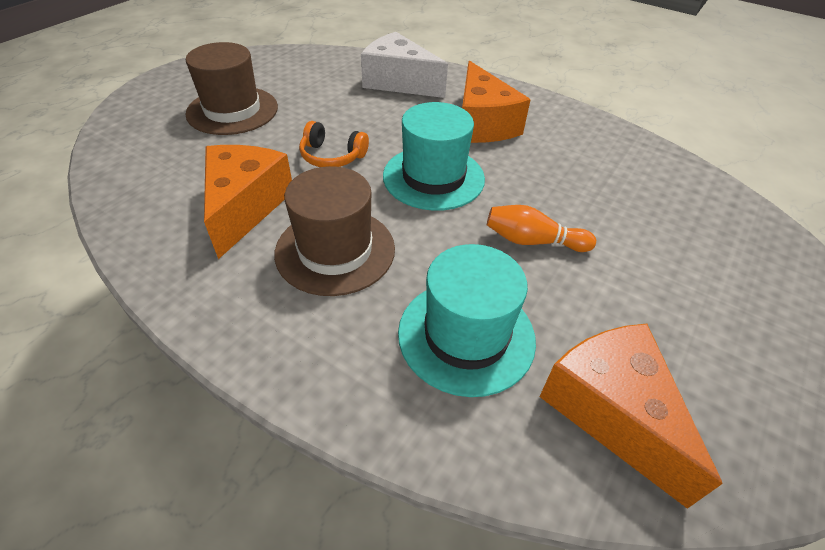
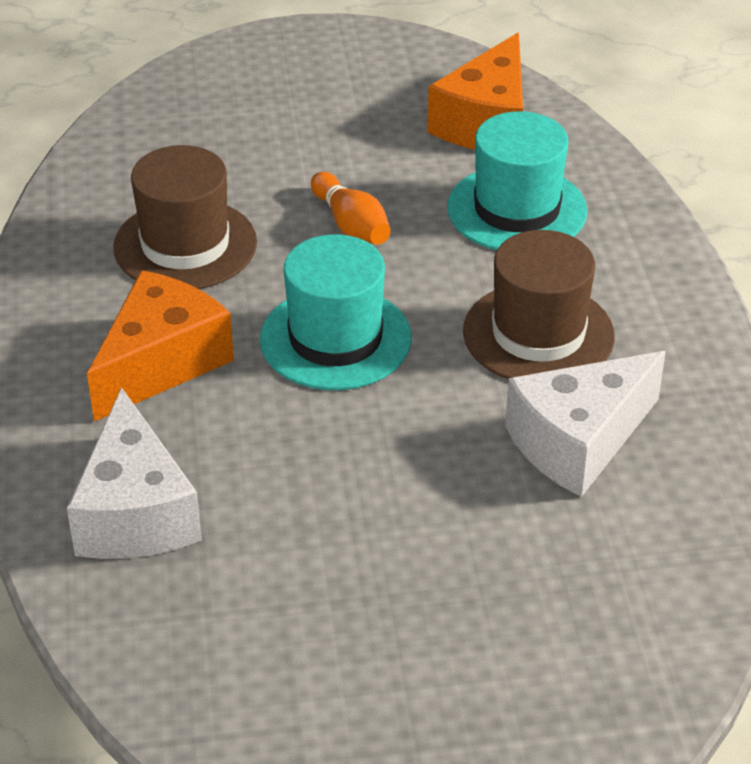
camera: 130 degrees left, 5 degrees down
(232, 110) = (442, 628): brown hat -> brown hat (185, 245)
(245, 207) = (578, 441): orange cheese -> white cheese
(332, 156) = (406, 444): orange headphones -> none

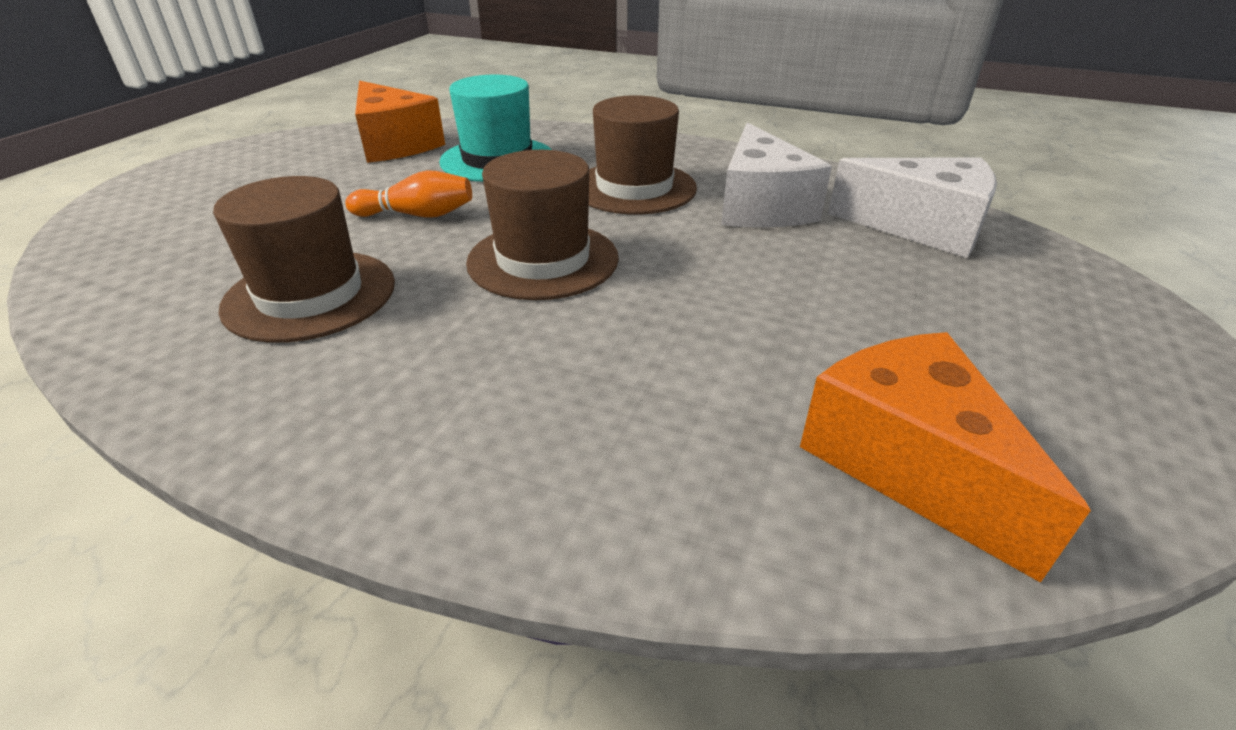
camera: 60 degrees left, 5 degrees down
(135, 512) = (676, 457): white cheese -> white cheese (921, 227)
(161, 363) = (456, 361): orange cheese -> orange cheese (907, 463)
(335, 339) = (543, 260): turquoise hat -> brown hat

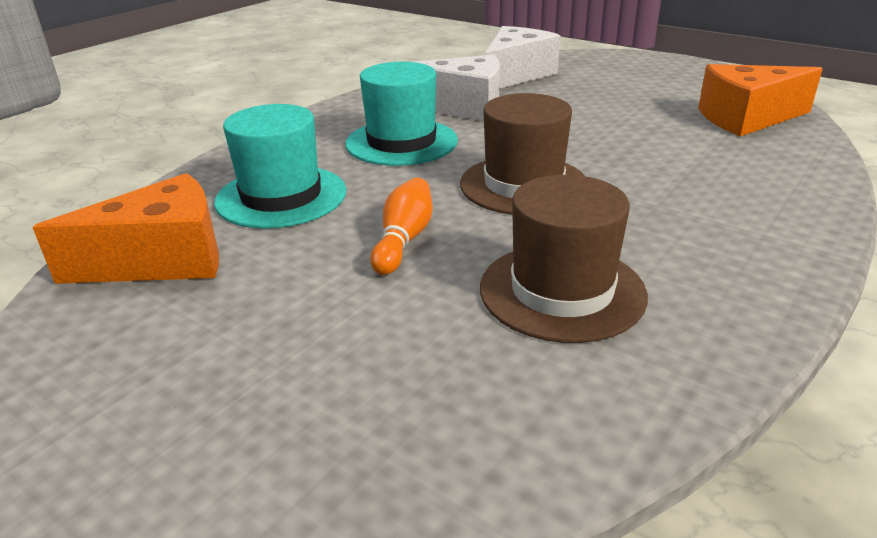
camera: 75 degrees left, 5 degrees down
(634, 188) = (401, 142): brown hat -> turquoise hat

